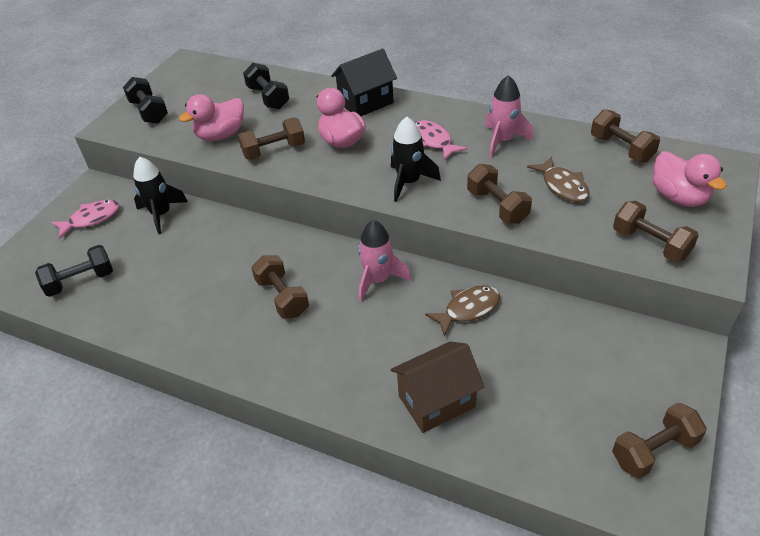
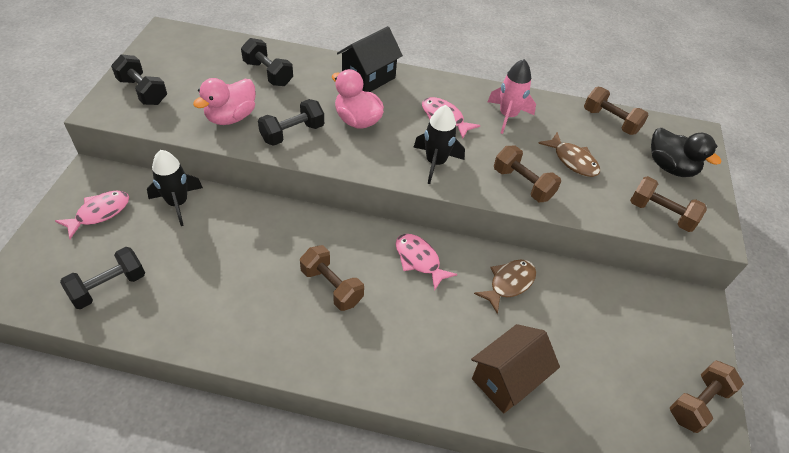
camera: 20 degrees left, 5 degrees up
(274, 151) = (292, 133): brown dumbbell -> black dumbbell
(378, 280) = (419, 260): pink rocket -> pink fish
(679, 197) = (670, 167): pink duck -> black duck

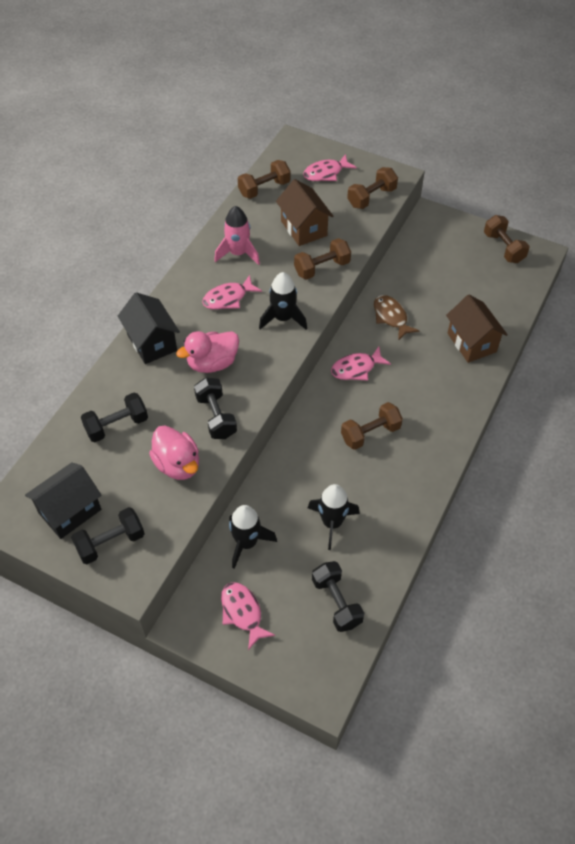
camera: 70 degrees left, 5 degrees up
(174, 63) = (70, 511): none -> black house
(207, 268) = (332, 523): none -> black rocket
(572, 160) = (304, 228): brown fish -> brown house
(670, 167) = (326, 173): black duck -> pink fish

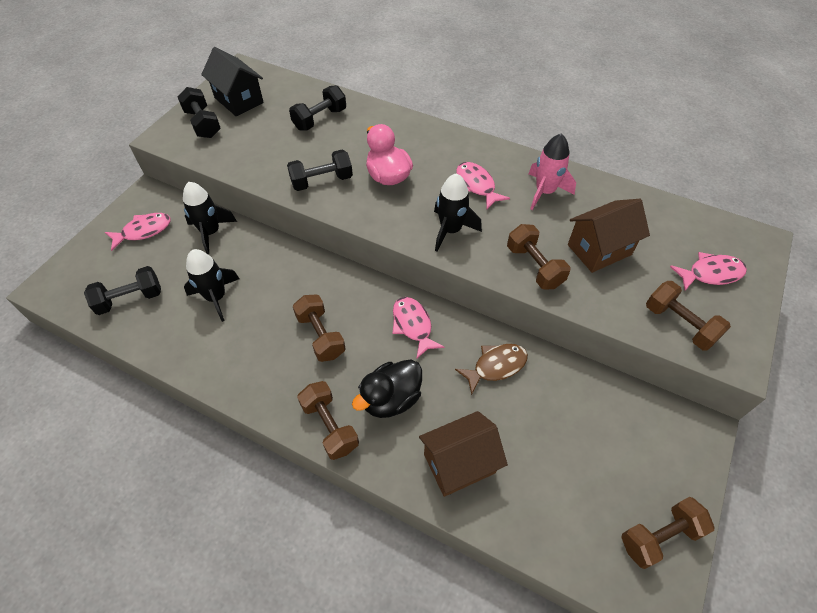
camera: 90 degrees right, 0 degrees up
(117, 425) = (320, 119): black dumbbell -> black dumbbell turned 75 degrees clockwise
(152, 342) = (414, 134): black house -> none
(178, 464) = (271, 158): pink duck -> none
(264, 188) = (659, 212): brown dumbbell -> brown dumbbell (330, 426)
(326, 173) = (710, 274): pink fish -> pink fish turned 105 degrees clockwise
(425, 383) = (391, 399): none -> black duck

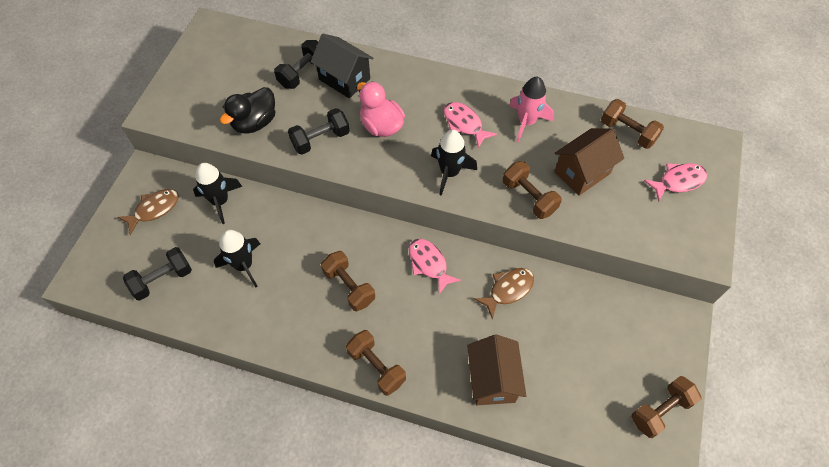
camera: 10 degrees left, 5 degrees up
(143, 231) = (154, 209): pink fish -> brown fish
(203, 124) = (188, 93): black dumbbell -> none
(239, 100) = (217, 62): black house -> black house (344, 79)
(391, 399) = (424, 334): black duck -> black duck (255, 123)
(459, 463) = (492, 379): brown house -> brown house turned 60 degrees counterclockwise
(679, 324) = (657, 232): brown dumbbell -> brown dumbbell (627, 132)

